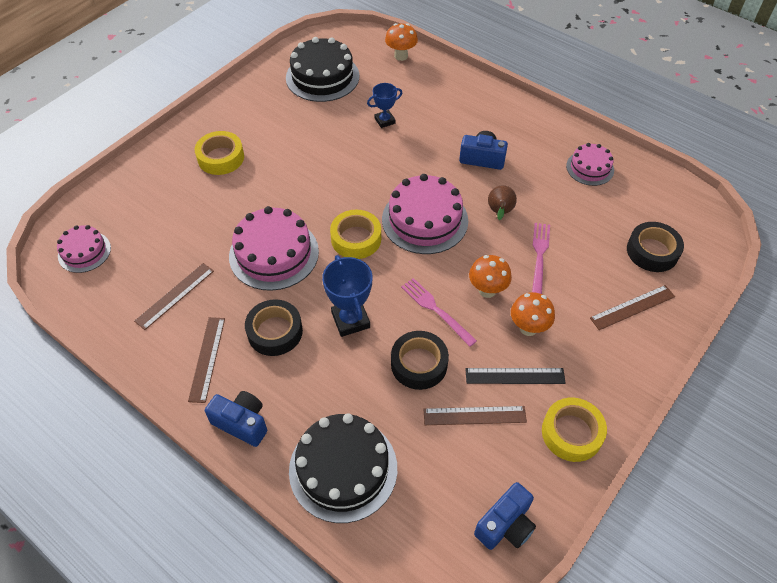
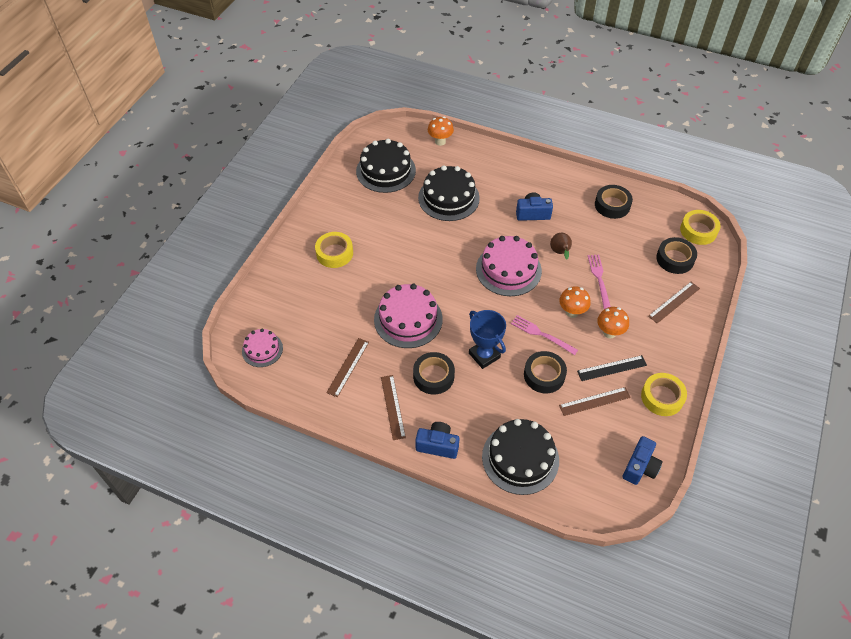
camera: 15 degrees left, 0 degrees up
(356, 239) = (464, 295): yellow tape -> yellow tape (698, 231)
(384, 121) = (448, 198): blue trophy -> black cake
(590, 168) = (612, 205): pink cake -> black tape

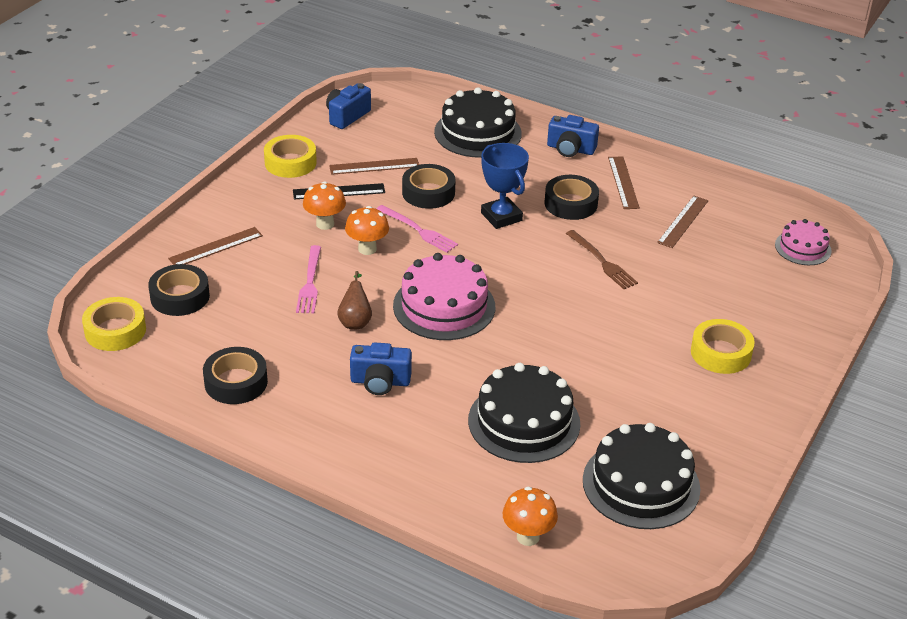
camera: 175 degrees left, 15 degrees down
(408, 319) = (602, 262): pink cake -> brown fork

